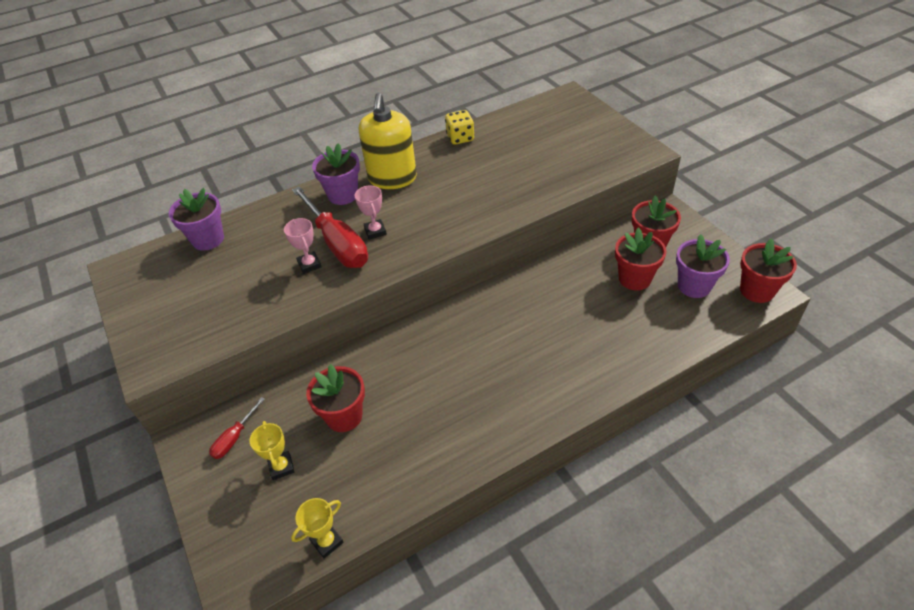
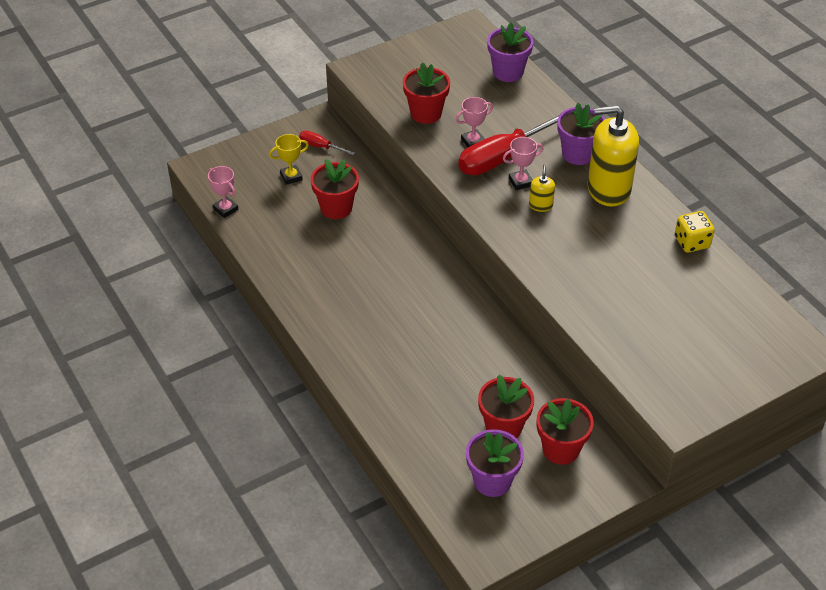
camera: 85 degrees right, 0 degrees up
(327, 542) = (225, 209): yellow trophy -> pink trophy
(409, 219) = (540, 205): none -> yellow soap dispenser
(757, 290) = (485, 540): red flower pot -> red flower pot (426, 113)

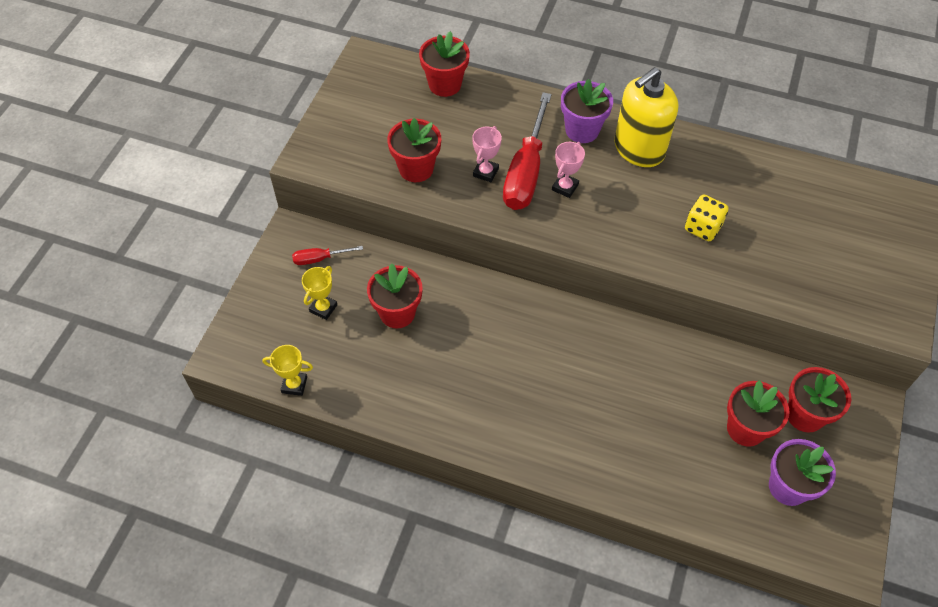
camera: 40 degrees left, 10 degrees up
(225, 209) = (294, 385): pink trophy -> yellow trophy
(508, 72) = (445, 84): purple flower pot -> red flower pot
(540, 205) = (604, 199): yellow soap dispenser -> none
(692, 242) = (748, 158): yellow dice -> yellow dice (702, 227)

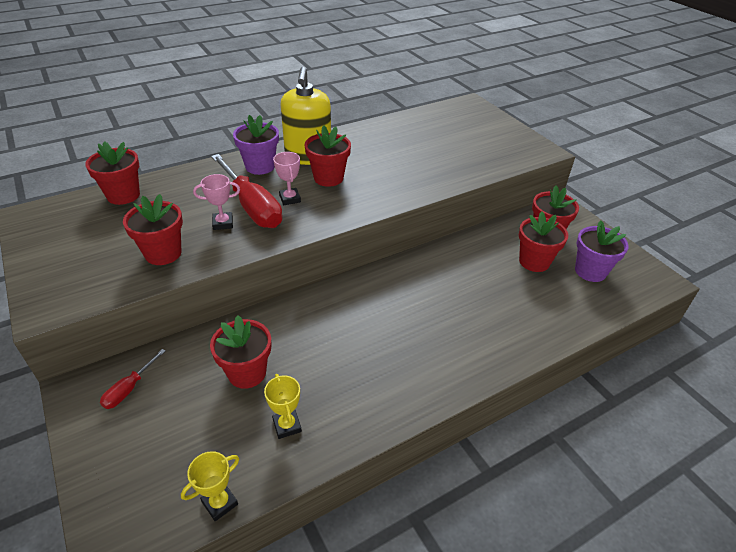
camera: 50 degrees left, 15 degrees down
(323, 308) = (176, 421): yellow trophy -> yellow trophy (287, 425)
(485, 172) = (223, 223): pink trophy -> pink trophy turned 75 degrees counterclockwise
(625, 189) = (328, 178): none -> red flower pot
(702, 227) = (396, 169): yellow dice -> none

